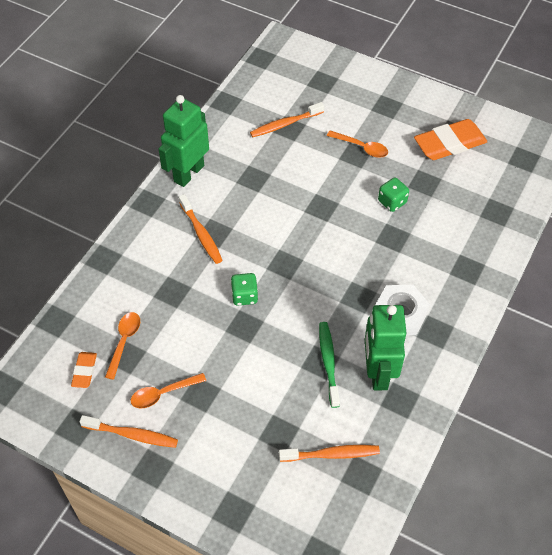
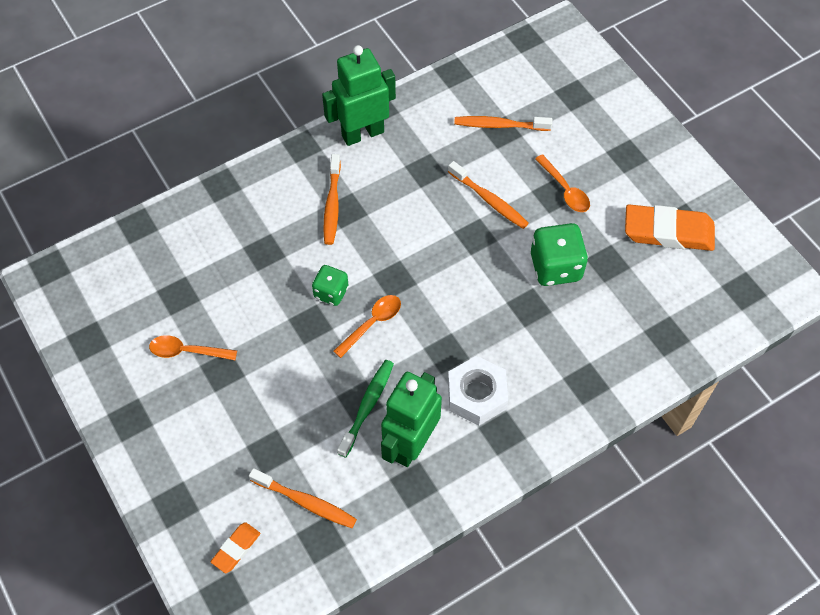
camera: 30 degrees right, 5 degrees up
(84, 371) = (130, 290): orange eraser -> orange eraser (236, 548)
(124, 342) = (185, 280): orange spoon -> orange spoon (372, 324)
(132, 435) = (132, 377): orange toothbrush -> orange toothbrush (489, 200)
(392, 202) = (555, 267): green dice -> green dice, size x1.64

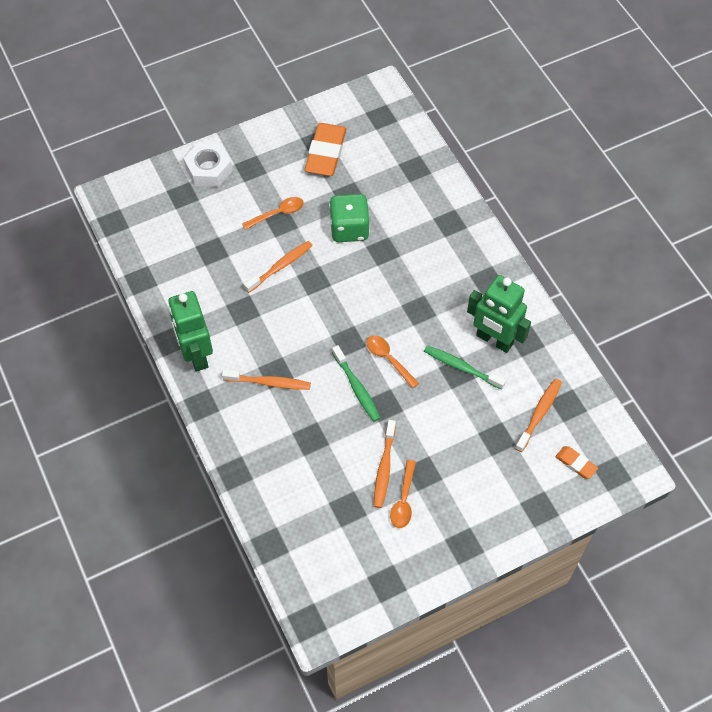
camera: 85 degrees left, 0 degrees up
(331, 292) = (357, 388): green dice -> green toothbrush
(476, 395) = (456, 293): white nut -> white nut (209, 169)
(499, 125) = (205, 251): orange toothbrush -> orange toothbrush (384, 468)

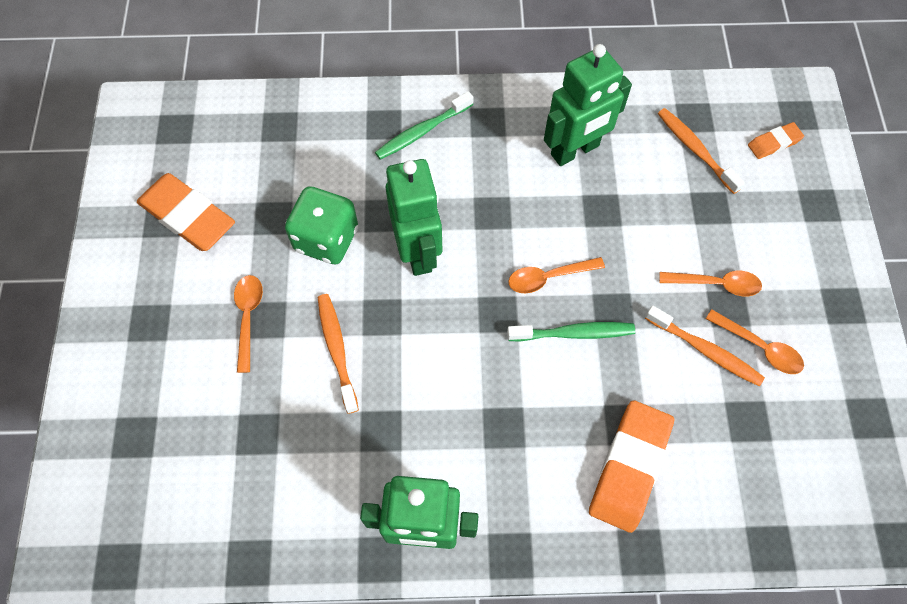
camera: 65 degrees left, 5 degrees up
(209, 169) = (114, 380): white nut -> none
(269, 383) = (516, 443): orange toothbrush -> none
(283, 449) = (629, 467): none -> orange eraser
(367, 280) = (418, 252): none -> green robot
(437, 459) = (715, 284): none -> orange spoon
(461, 367) = (597, 201): green toothbrush -> green toothbrush (422, 131)

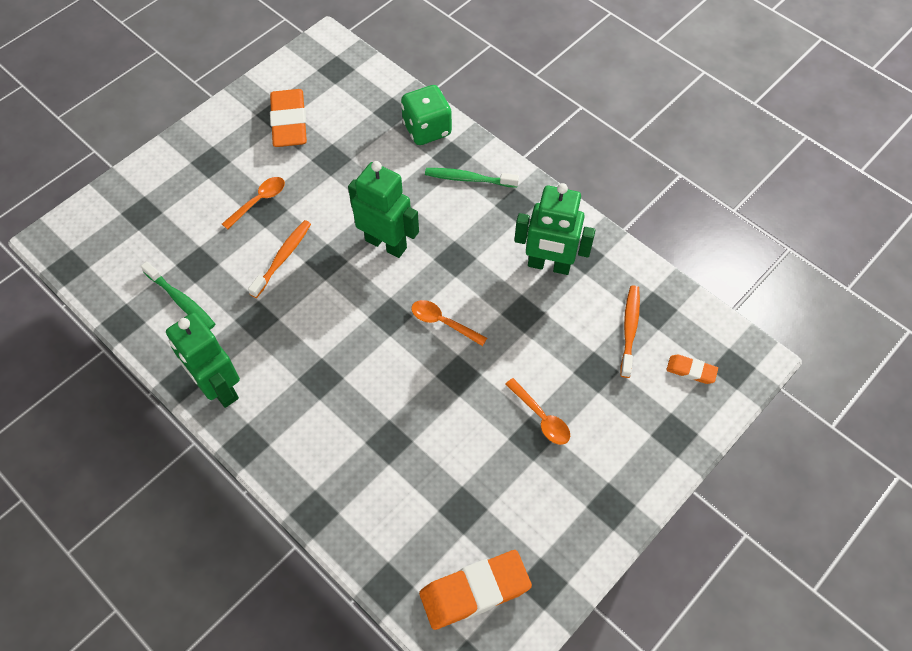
camera: 45 degrees right, 5 degrees down
(326, 239) = (345, 194): green dice -> green dice (427, 129)
(418, 252) = (386, 244): green robot -> green robot turned 90 degrees counterclockwise
(574, 333) = (420, 366): green toothbrush -> green toothbrush (181, 300)
(629, 467) = (362, 465): orange eraser -> orange eraser (475, 591)
(705, 350) = (486, 447): orange toothbrush -> none
(759, 347) = (522, 477): orange spoon -> none

